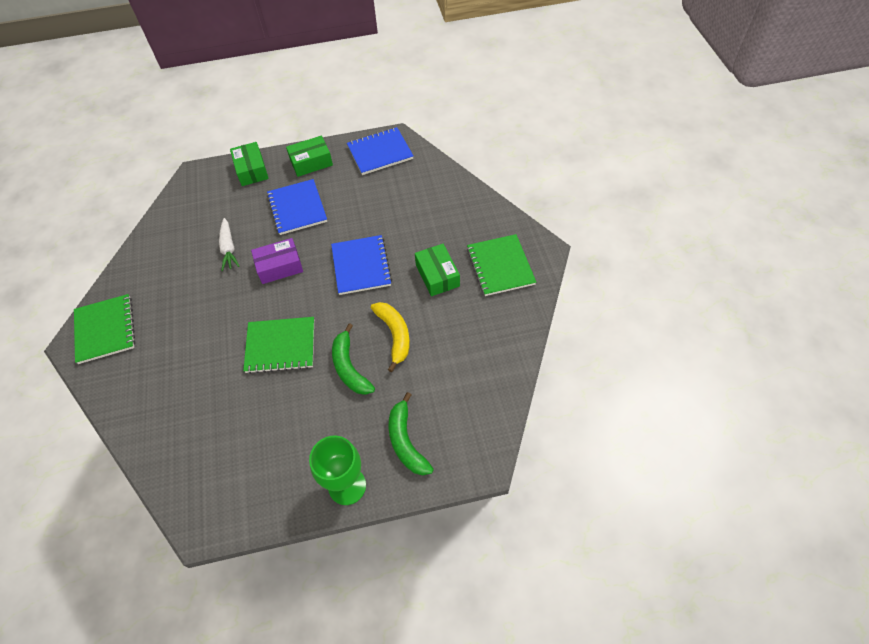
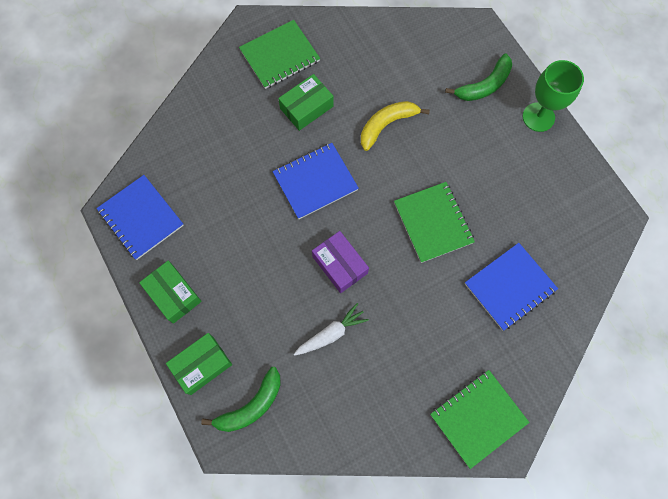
camera: 110 degrees left, 15 degrees up
(297, 208) = (252, 280): blue notebook -> blue notebook (510, 287)
(349, 367) = (433, 152): green banana -> green banana (251, 405)

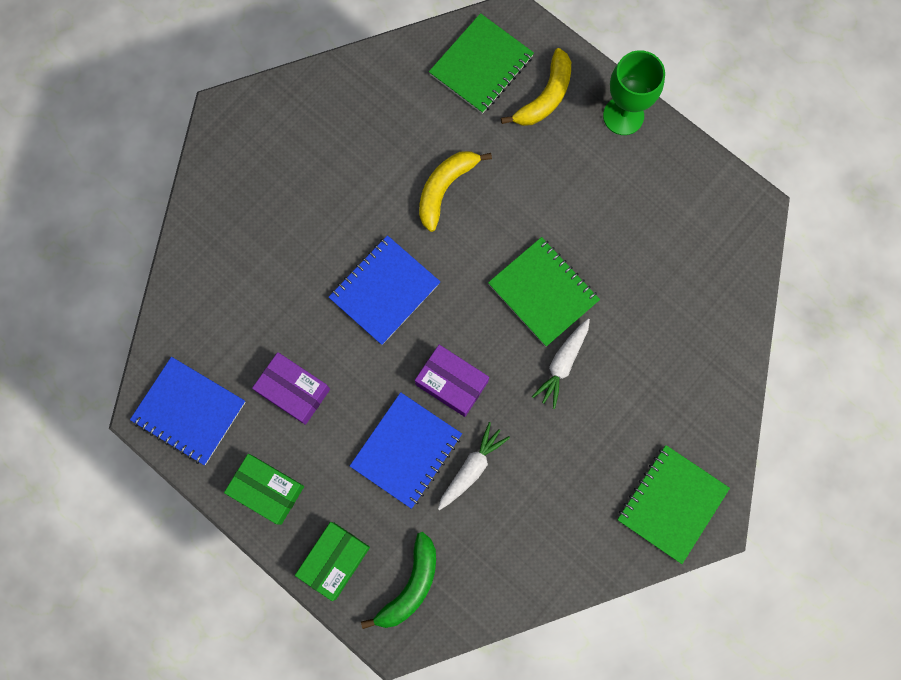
camera: 20 degrees left, 5 degrees up
(221, 229) = (293, 390): none -> purple box
(280, 56) = (279, 143): green notebook -> green notebook (481, 65)
(306, 107) = (338, 199): green box -> none
(429, 280) = (562, 364): none -> white carrot
(484, 85) = (545, 96): green banana -> yellow banana
(510, 287) = (657, 338): blue notebook -> blue notebook (406, 450)

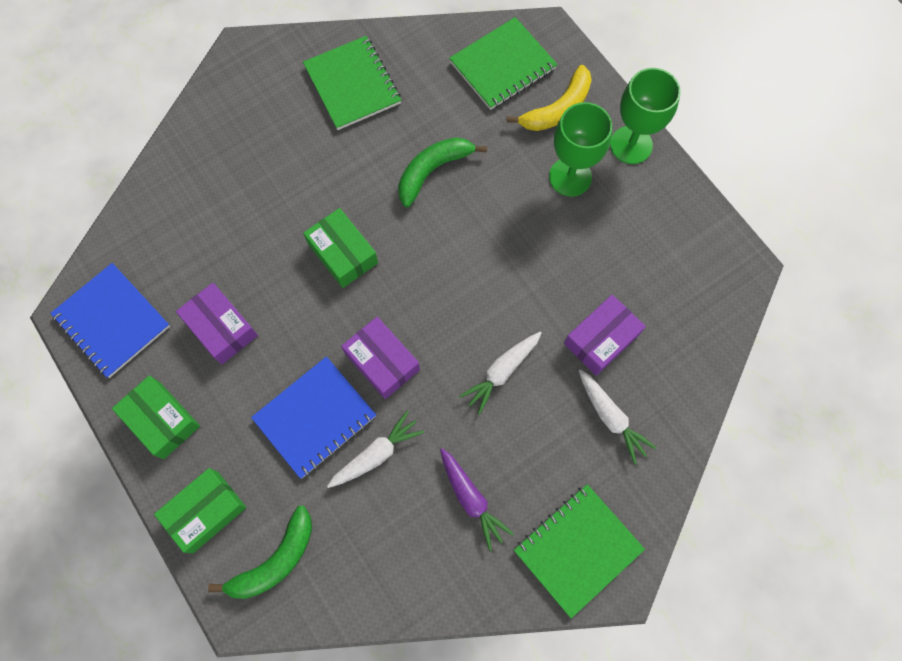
camera: 15 degrees right, 5 degrees down
(384, 291) = (342, 253): blue notebook -> green box
(445, 189) = (432, 171): yellow banana -> green banana
(543, 292) = (502, 295): green notebook -> green notebook (352, 84)
(567, 485) = (471, 499): none -> purple carrot
(575, 162) = (570, 177): none -> green goblet
(644, 310) = (601, 339): none -> purple box
(670, 379) = (610, 417): none -> white carrot

